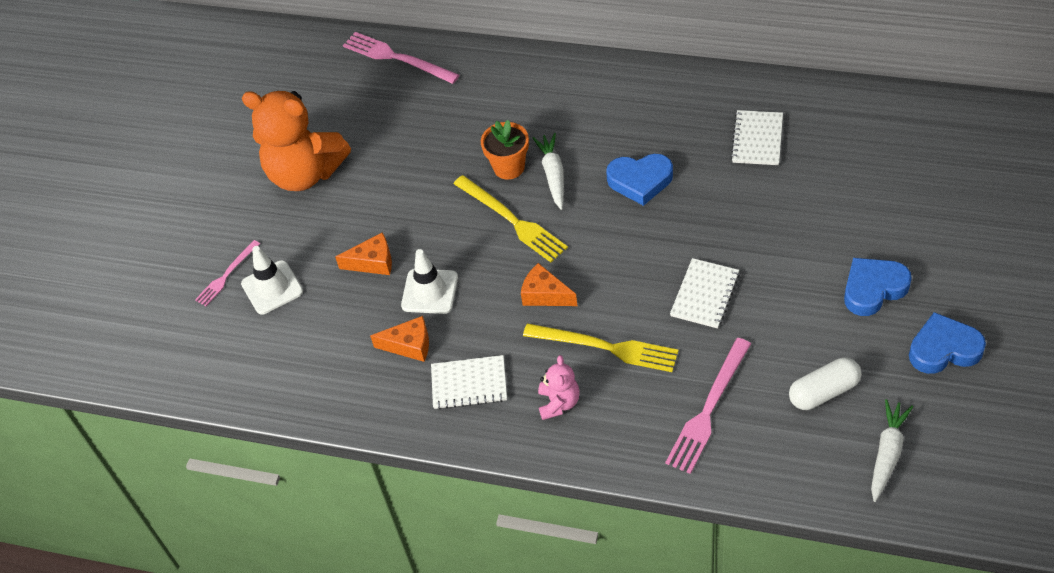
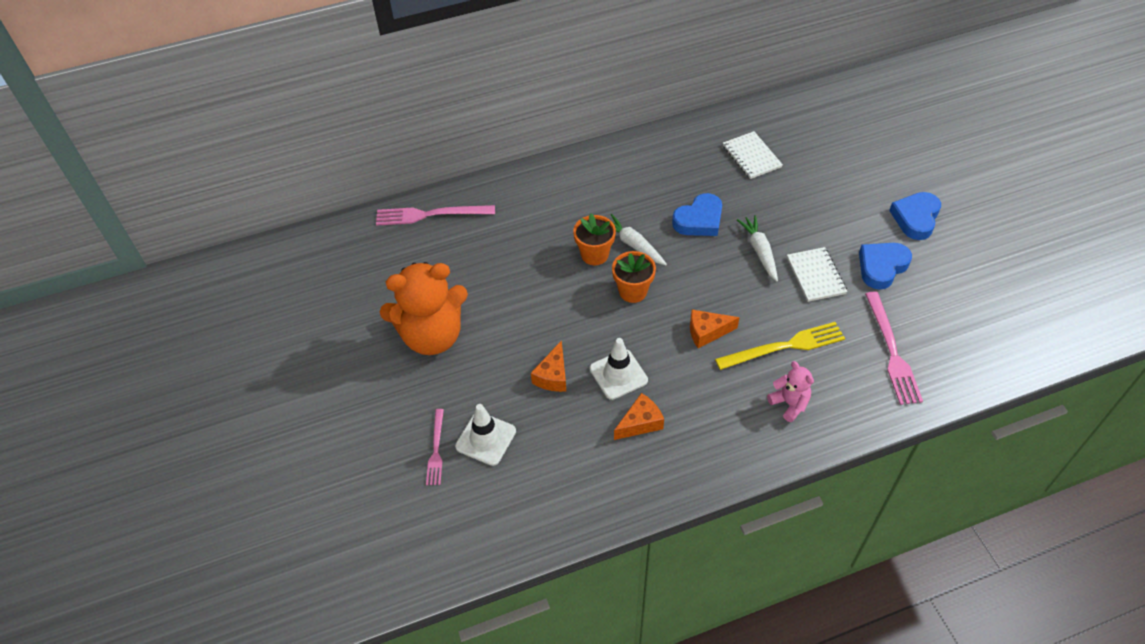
camera: 40 degrees left, 0 degrees up
(373, 262) = (553, 376): orange cheese -> orange cheese turned 150 degrees clockwise
(469, 384) = (712, 426): white notebook -> none
(512, 220) = (633, 291): yellow fork -> orange flower pot
(824, 392) = (950, 300): white capsule -> none
(887, 453) = (1024, 318): white carrot -> white carrot (759, 251)
(944, 349) = (992, 235): blue heart -> blue heart (881, 267)

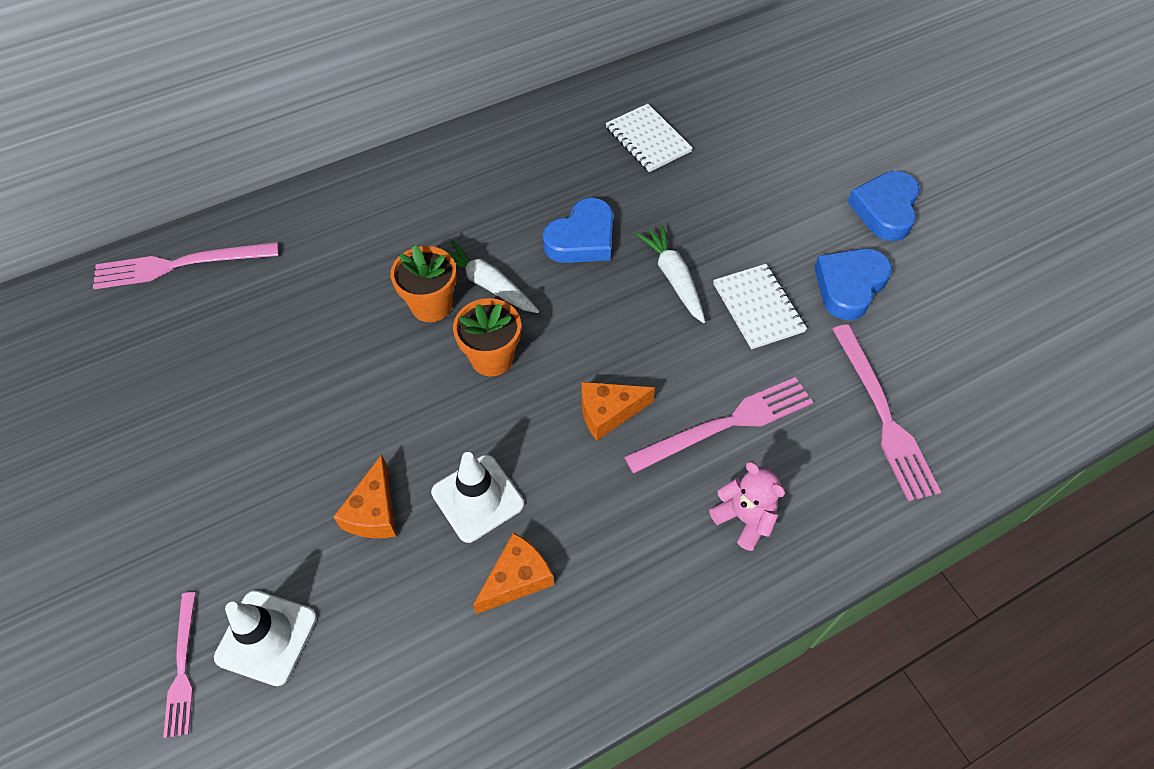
camera: 10 degrees left, 5 degrees up
(432, 336) = (179, 463): orange teddy bear -> none
(784, 346) = (726, 424): yellow fork -> pink fork

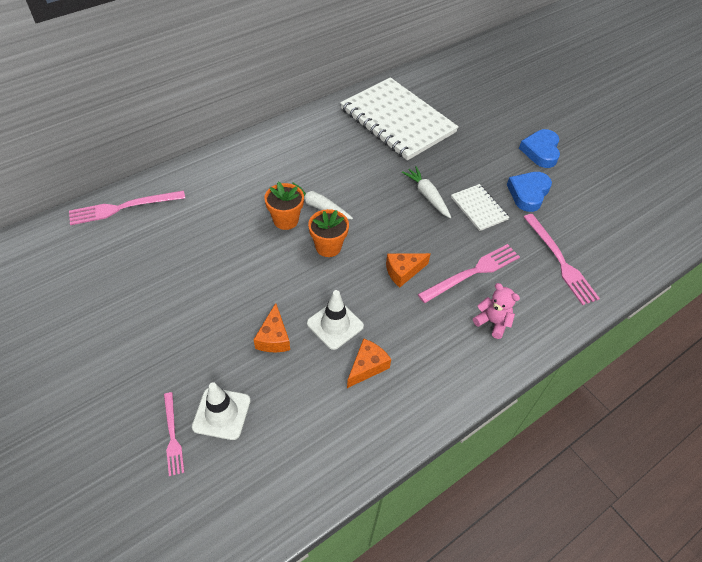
camera: 10 degrees left, 5 degrees down
(582, 239) = (369, 177): blue heart -> none
(648, 140) = (397, 121): white notebook -> white notebook, size x2.19

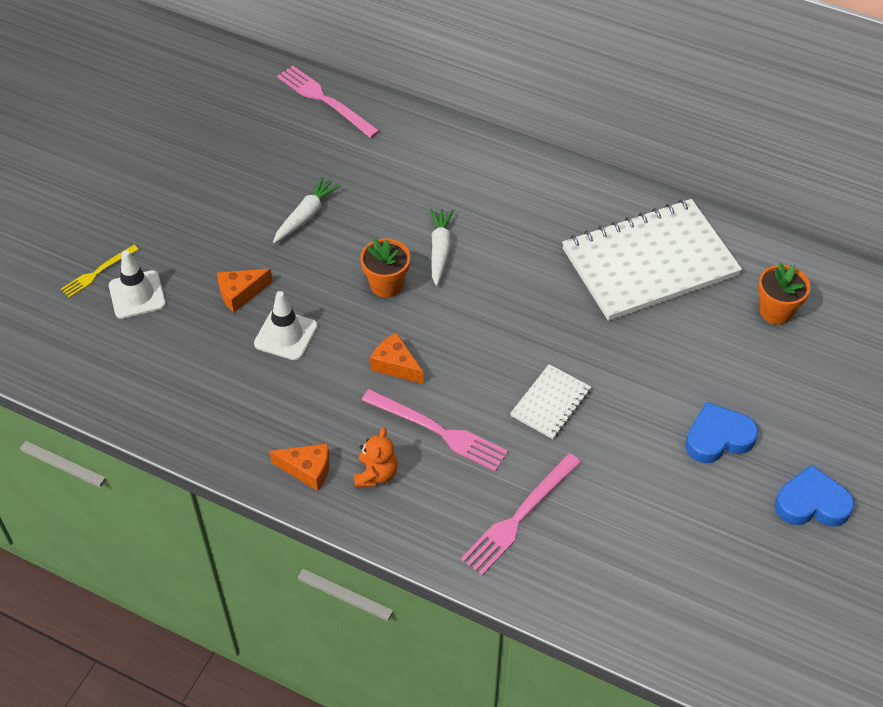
camera: 65 degrees right, 0 degrees up
(172, 436) = (98, 272): pink fork -> yellow fork
(286, 220) = (399, 232): orange flower pot -> orange flower pot (776, 311)
(367, 366) = (250, 383): orange cheese -> orange cheese (307, 470)
(397, 121) = (649, 262): white notebook -> white notebook turned 45 degrees clockwise
(427, 195) = (534, 343): white carrot -> white carrot (306, 215)
(492, 322) = (376, 474): pink teddy bear -> orange teddy bear
(528, 193) = (619, 448): blue heart -> blue heart (812, 503)

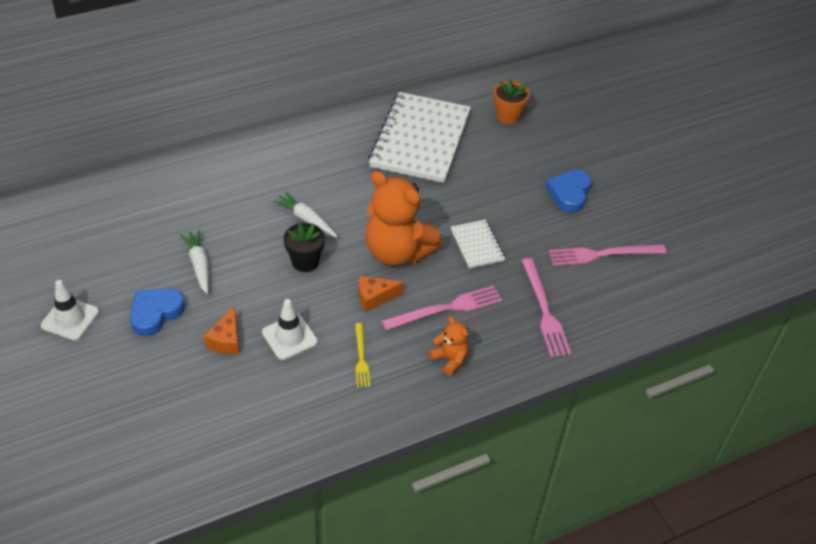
camera: 55 degrees left, 5 degrees down
(98, 272) = (110, 410): yellow fork -> yellow fork (361, 358)
(137, 295) = (159, 399): white traffic cone -> white traffic cone (70, 319)
(307, 470) = (412, 392): orange cheese -> none
(325, 100) = (109, 194): pink fork -> pink fork (602, 254)
(386, 285) = (305, 262): orange flower pot -> black flower pot
(472, 345) = (397, 252): none -> orange teddy bear
(812, 503) = (644, 187): blue heart -> blue heart (155, 313)

